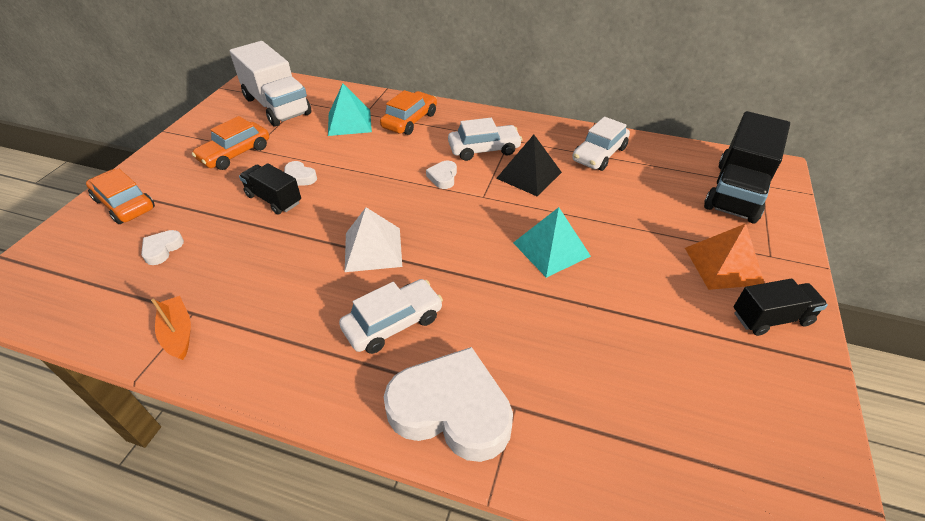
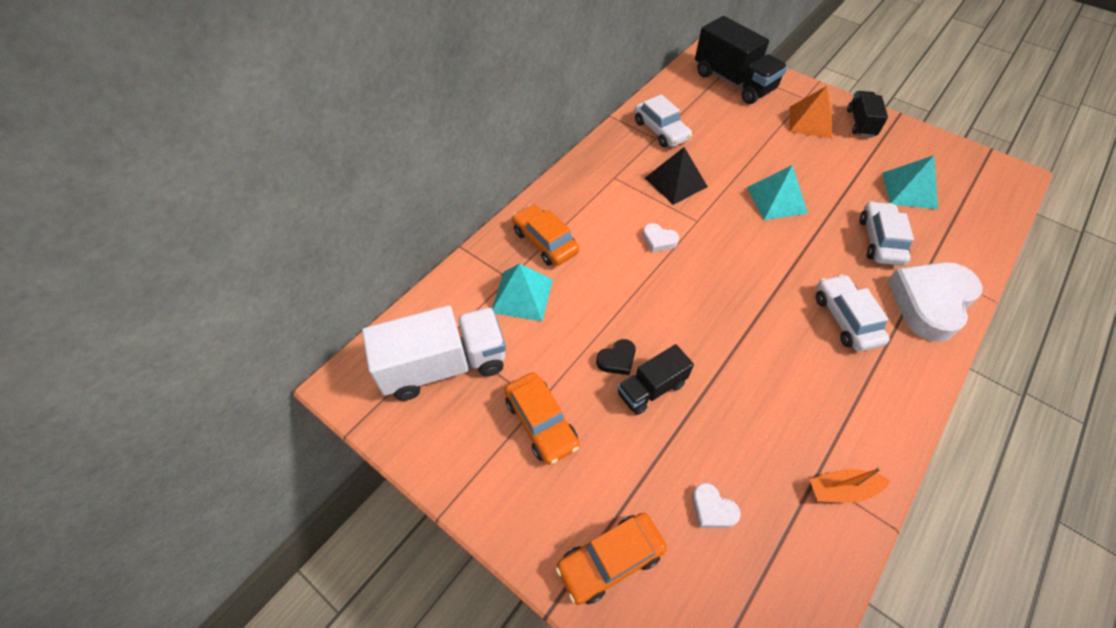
camera: 70 degrees left, 10 degrees up
(299, 177) = (617, 360): white heart -> black heart
(373, 249) = (752, 315): white pyramid -> none
(484, 149) = (623, 199): white car -> white car (880, 240)
(663, 382) = (909, 190): none -> turquoise pyramid

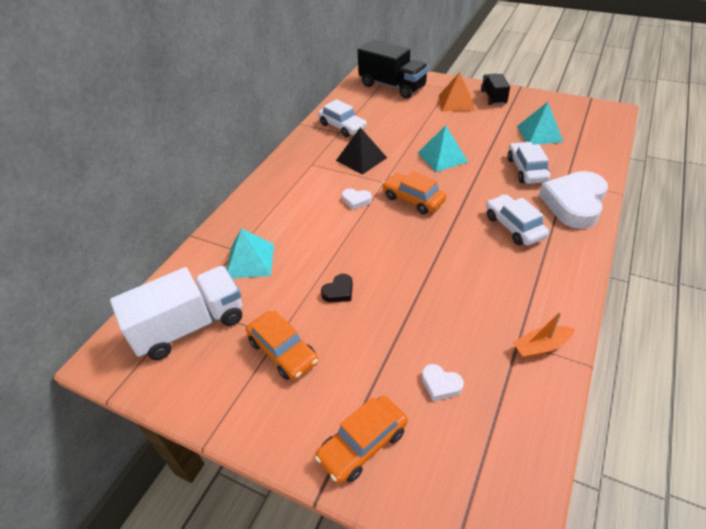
camera: 10 degrees left, 10 degrees down
(545, 242) = (262, 219): orange car -> orange car (413, 199)
(651, 389) = (371, 306): black truck -> none

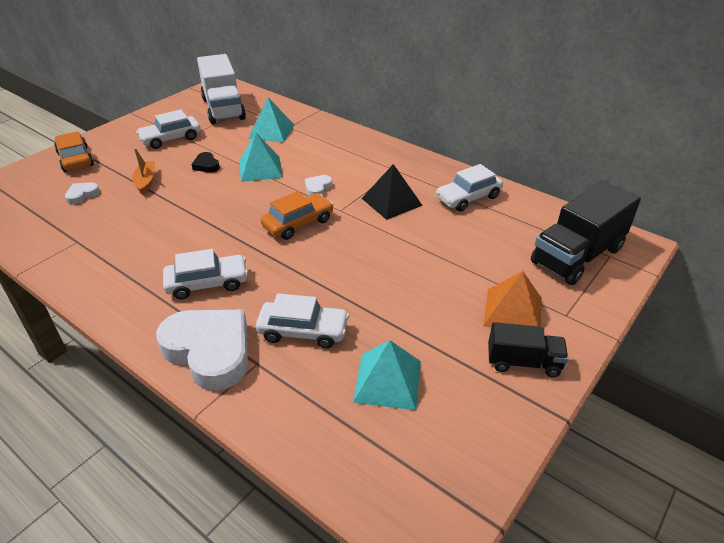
camera: 100 degrees right, 5 degrees down
(283, 351) = (171, 139): orange car -> white car
(442, 157) = (368, 262): turquoise pyramid -> turquoise pyramid (260, 169)
(541, 346) = (60, 252): orange boat -> orange boat (146, 181)

